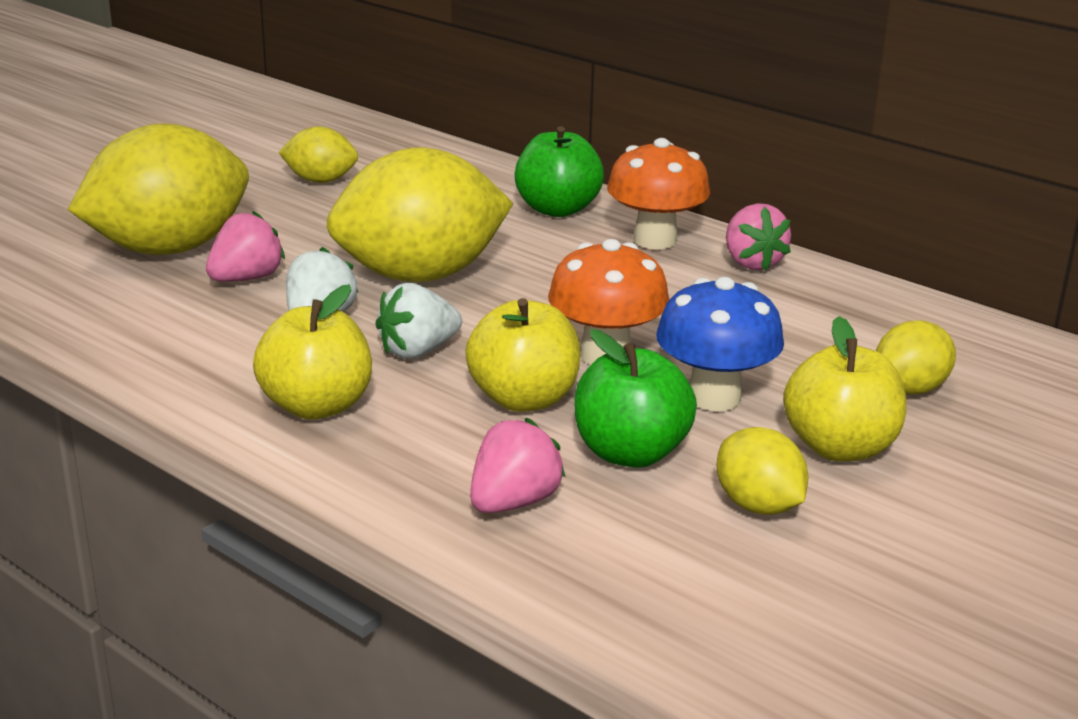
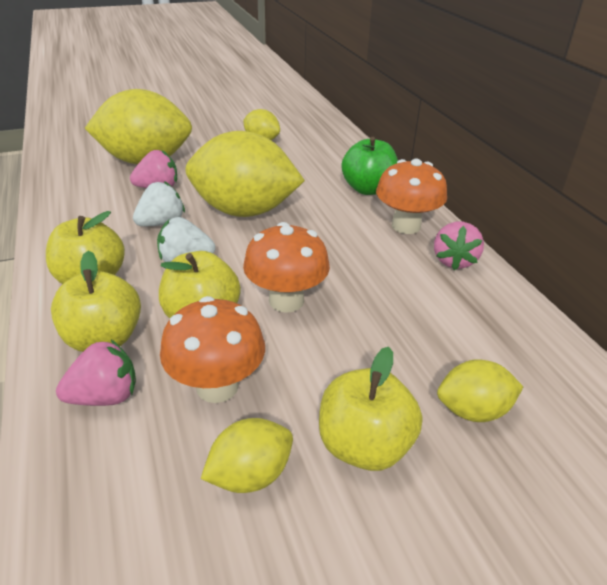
camera: 30 degrees right, 10 degrees up
(430, 456) = (104, 339): none -> yellow apple
(630, 453) = (217, 386): green apple -> orange mushroom
(714, 397) = (320, 361): blue mushroom -> none
(758, 506) = (250, 475): yellow lemon -> yellow lemon turned 60 degrees clockwise

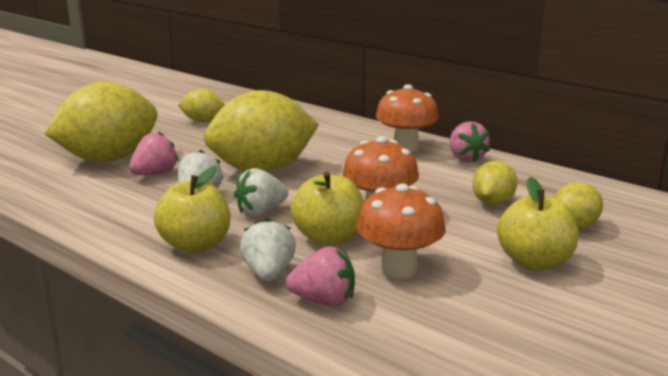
camera: 30 degrees left, 15 degrees down
(104, 339) = (268, 273): yellow apple -> white strawberry
(105, 396) = (324, 301): pink strawberry -> pink strawberry turned 60 degrees clockwise
(250, 475) = (485, 299): yellow lemon -> yellow lemon (492, 202)
(368, 189) = (345, 133): green apple -> none

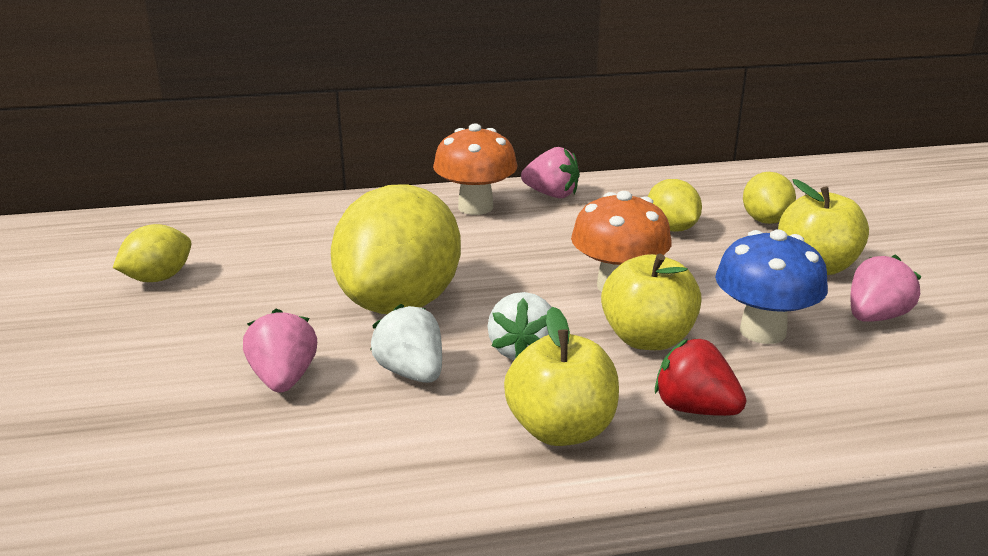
camera: 50 degrees left, 5 degrees up
(108, 159) = (157, 396): yellow lemon -> none
(268, 273) = (695, 408): white strawberry -> red strawberry
(324, 301) = (793, 401): pink strawberry -> pink strawberry (875, 317)
(399, 269) = (762, 331): orange mushroom -> blue mushroom

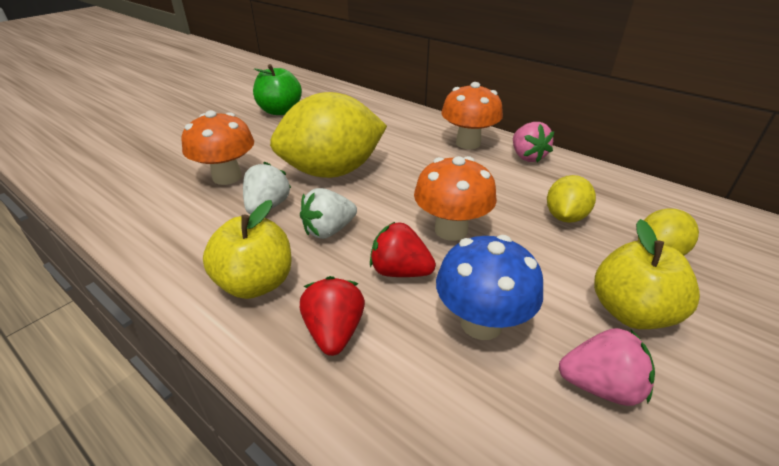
camera: 50 degrees right, 10 degrees up
(158, 278) = (280, 111): yellow lemon -> green apple
(284, 379) = (227, 177): pink strawberry -> orange mushroom
(647, 339) = (400, 271): yellow apple -> red strawberry

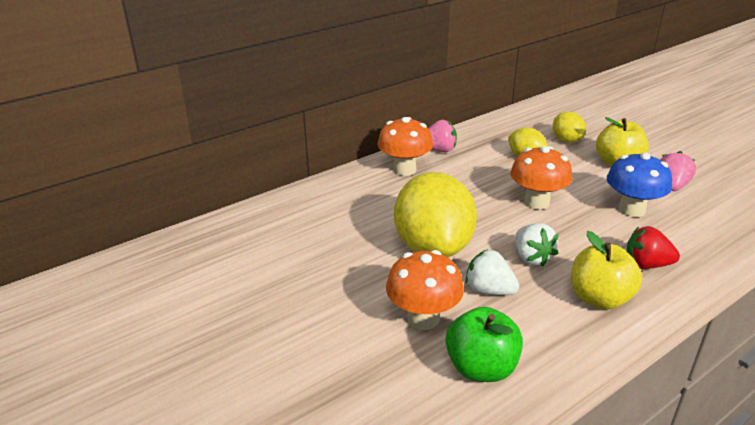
camera: 75 degrees left, 5 degrees down
(280, 111) = (261, 275): green apple -> green apple (481, 368)
(400, 271) = (584, 231): red strawberry -> none

